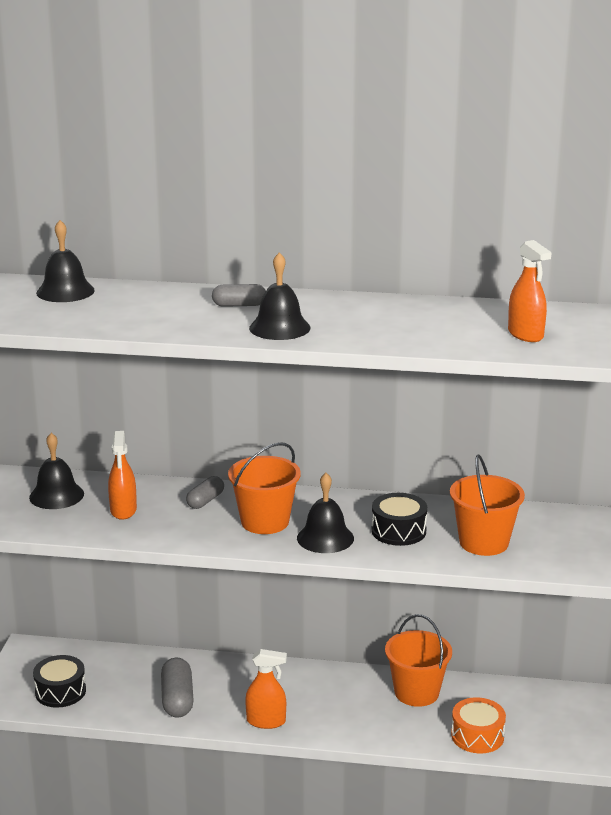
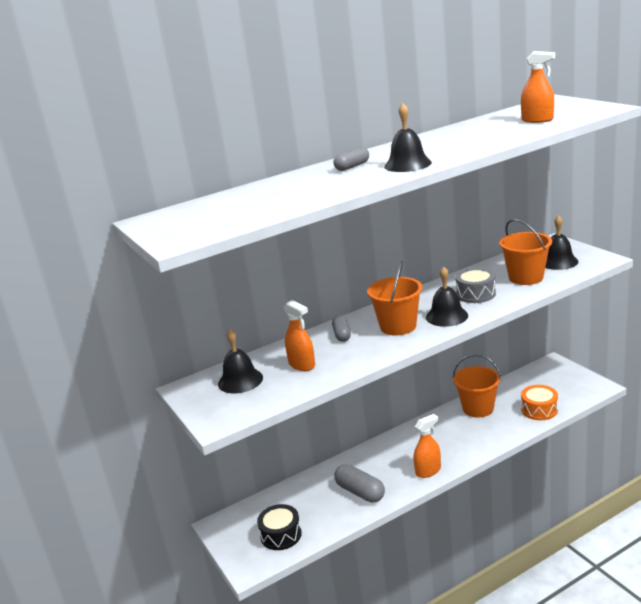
camera: 35 degrees left, 0 degrees up
(65, 291) = (218, 203): black bell -> black bell (558, 261)
(398, 531) = (475, 294): black drum -> grey drum

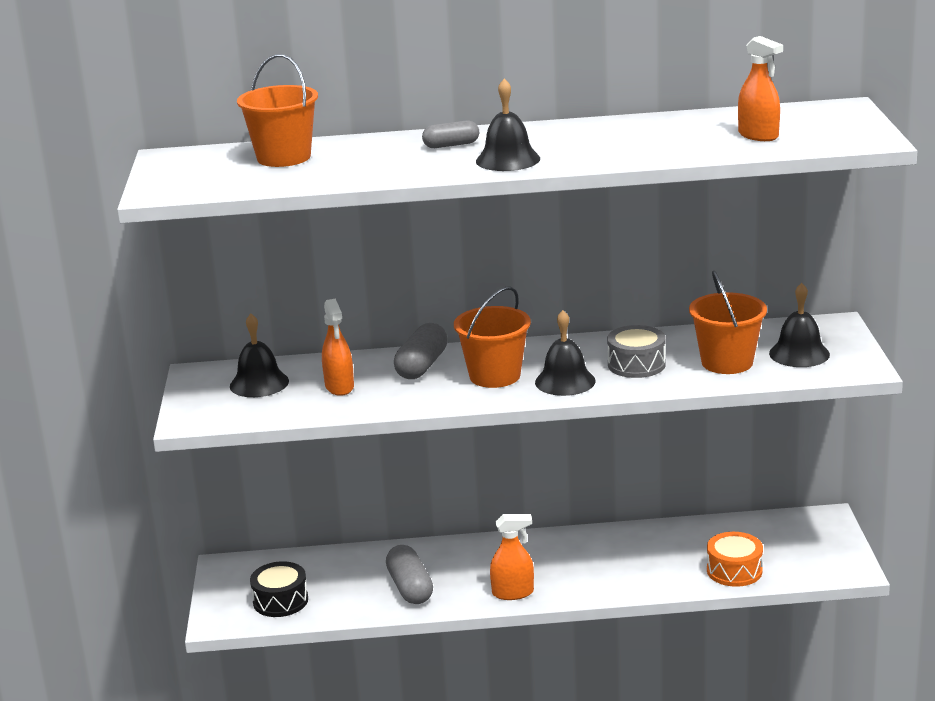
camera: 25 degrees right, 0 degrees up
(342, 335) = (422, 366): grey capsule -> grey capsule, size x1.59
(478, 408) = (656, 541): orange bucket -> orange bucket (284, 157)

